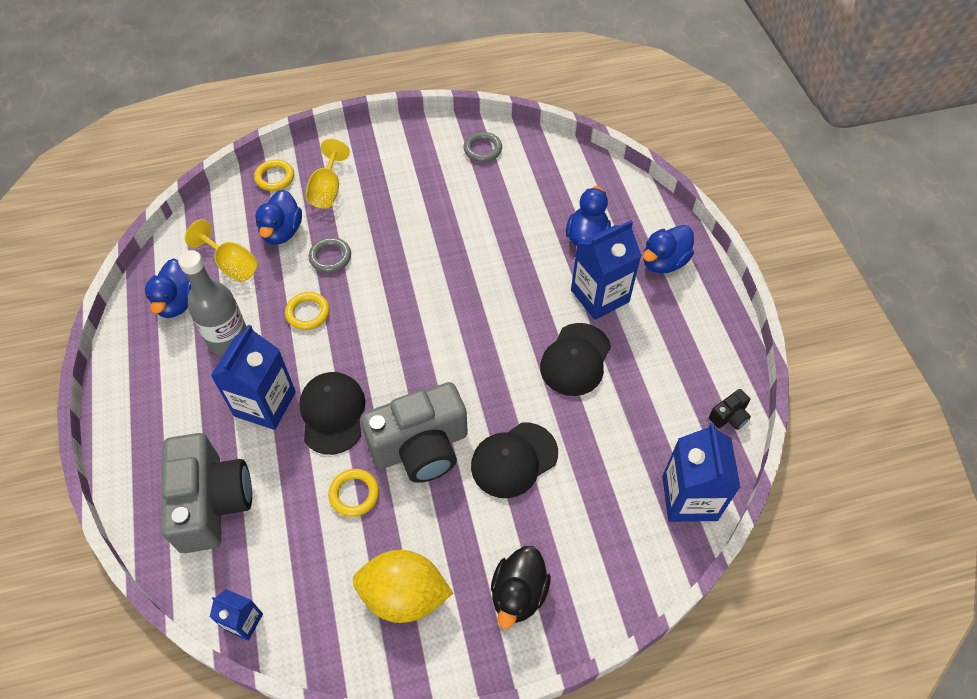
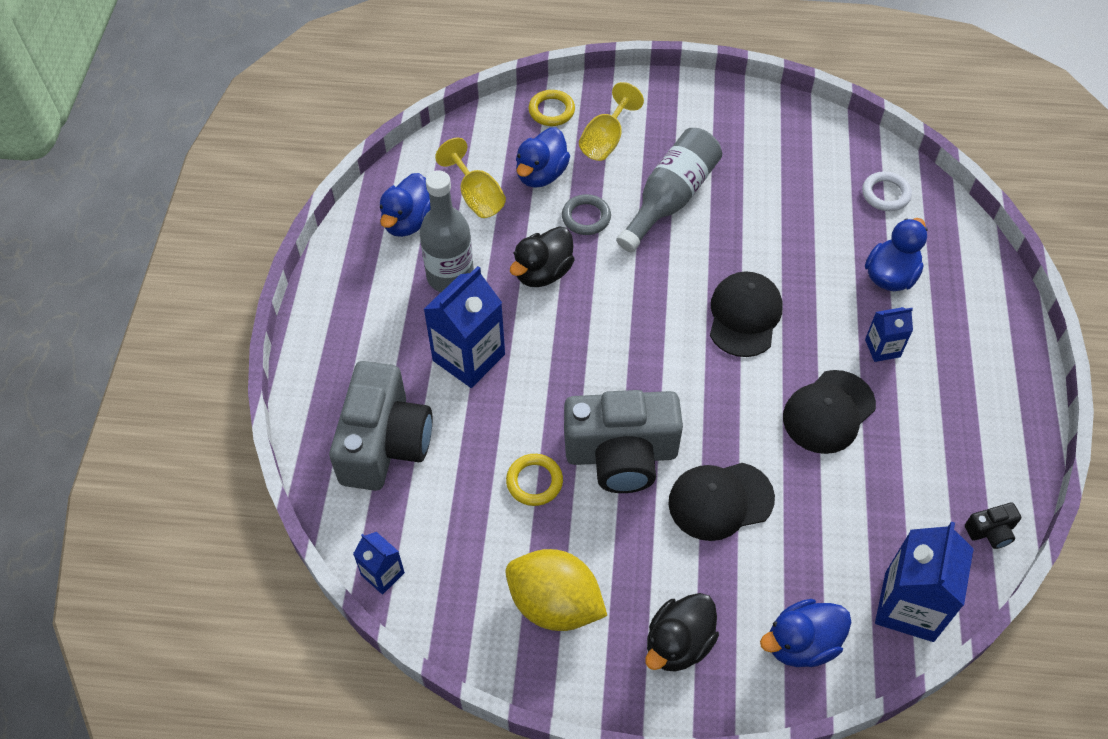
camera: 20 degrees right, 0 degrees up
(308, 313) = (543, 272): yellow ring -> black duck
(332, 413) = (537, 389): black cap -> black cap (744, 316)
(395, 224) = (670, 199): none -> grey bottle
(482, 149) = (800, 139): grey ring -> none
(562, 175) = (885, 194): none -> white ring
(600, 296) = (882, 348): blue carton -> blue carton, size x0.54
(664, 262) = (975, 331): blue duck -> blue duck (801, 643)

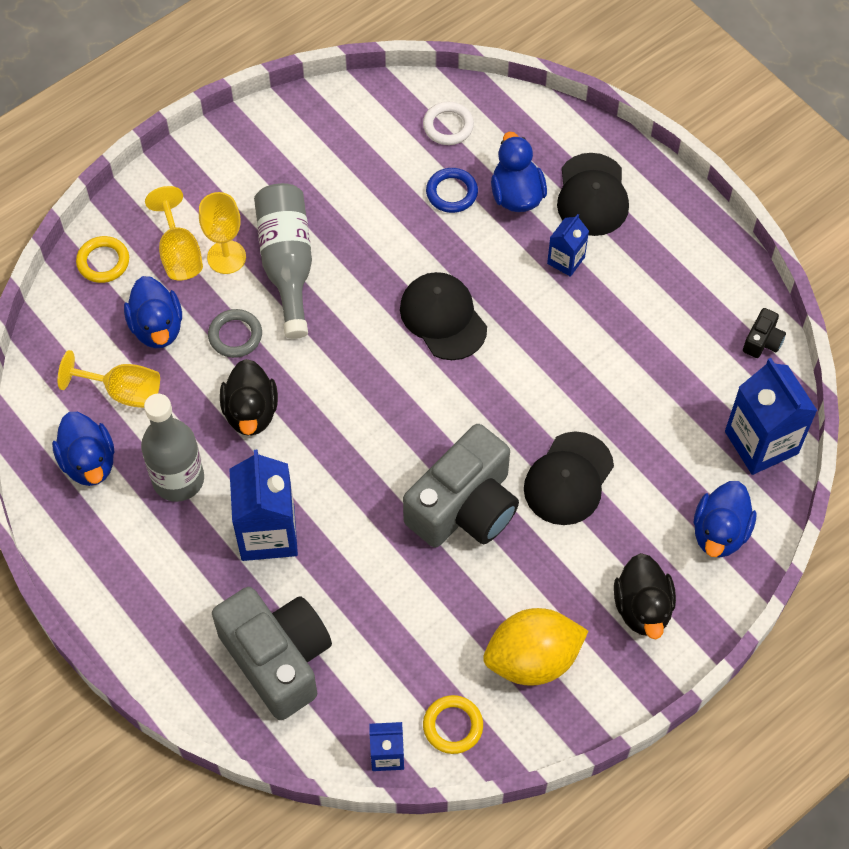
camera: 45 degrees left, 5 degrees up
(534, 482) = (423, 584): yellow ring -> yellow ring (453, 726)
(634, 165) = (226, 257): none -> yellow goblet
(828, 412) = (576, 344): black cap -> black cap (592, 195)
(841, 239) = (451, 193): none -> blue ring

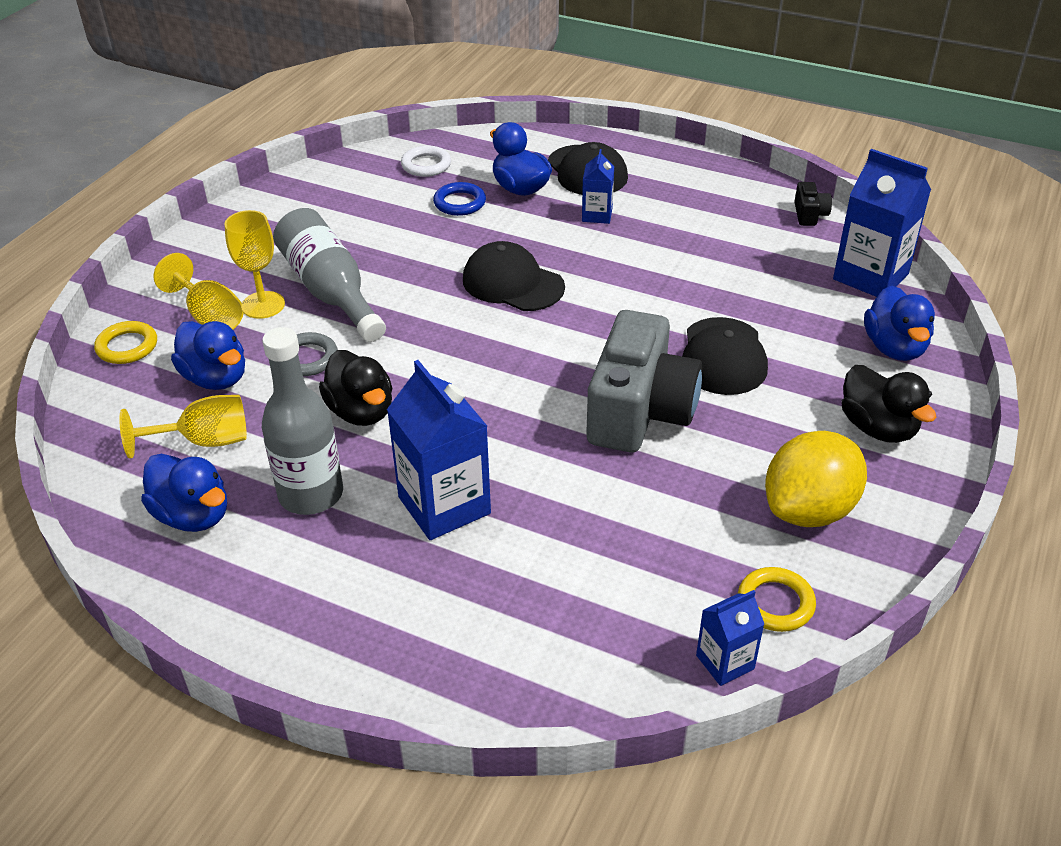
camera: 25 degrees left, 20 degrees down
(277, 658) = (531, 617): grey camera -> none

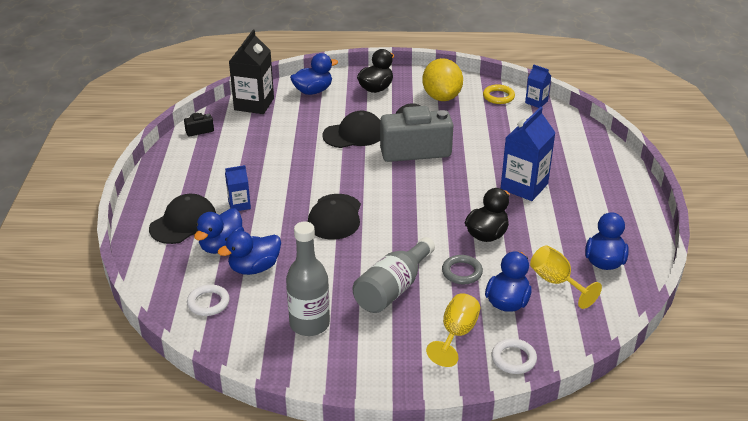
camera: 115 degrees left, 5 degrees down
(127, 346) = (513, 359): yellow ring -> white ring
(263, 305) = (427, 314): yellow goblet -> none
(311, 494) = (555, 229): grey bottle -> grey bottle (309, 324)
(459, 203) = (254, 268): blue ring -> blue duck
(809, 510) = (441, 97): yellow lemon -> yellow lemon turned 60 degrees clockwise
(870, 276) = (254, 104): blue carton -> black carton

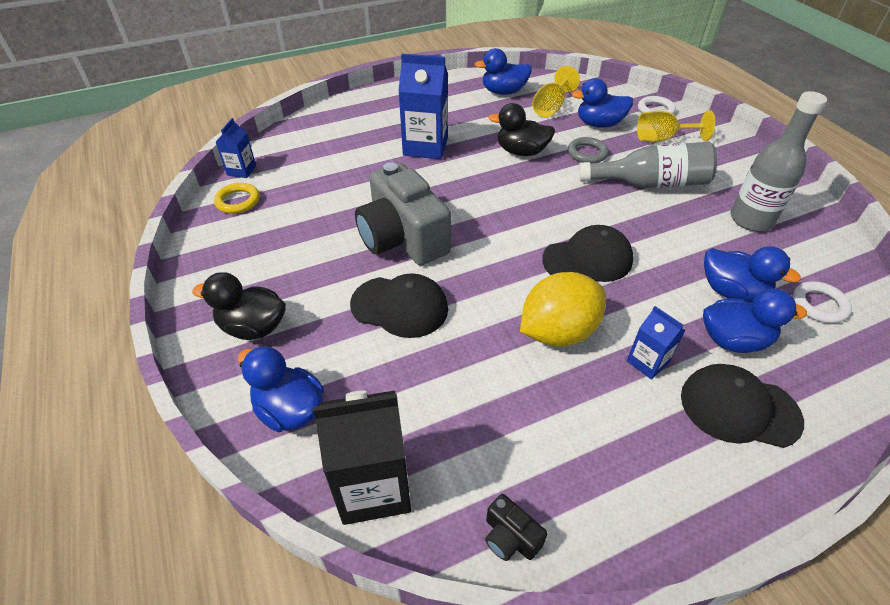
camera: 115 degrees left, 10 degrees up
(354, 134) = (400, 306): black cap -> black cap turned 150 degrees clockwise
(441, 97) = (256, 249): yellow lemon -> yellow lemon (558, 332)

